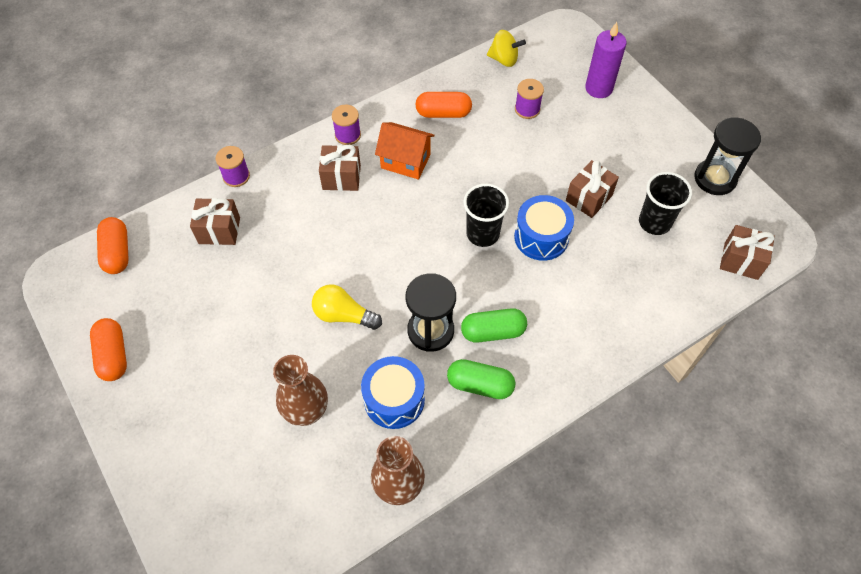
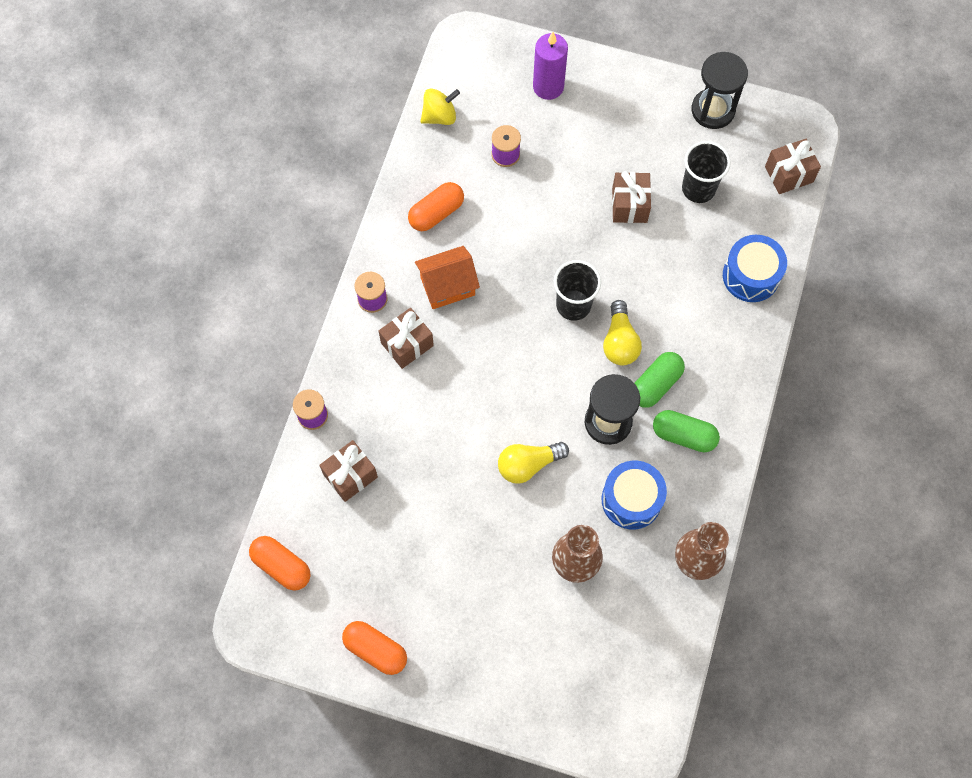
camera: 40 degrees left, 10 degrees up
(480, 384) = (684, 435): green capsule -> green capsule turned 45 degrees clockwise
(493, 282) = (620, 341): none -> yellow light bulb
(541, 237) = (622, 271): blue drum -> blue drum (751, 276)

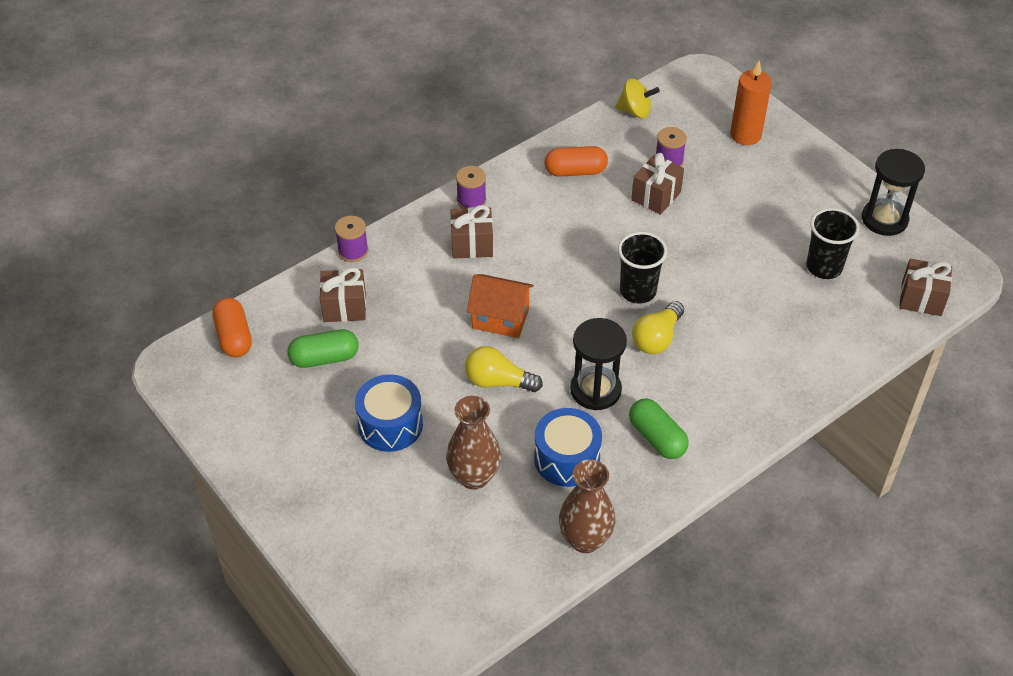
camera: 35 degrees right, 20 degrees down
(376, 650) = (251, 438): orange capsule -> none
(447, 286) = (541, 223): orange house -> orange house (500, 318)
(548, 87) = (745, 135): purple candle -> orange candle
(629, 205) = (749, 247): brown gift -> brown gift (656, 196)
(656, 384) = (663, 386): green capsule -> green capsule (324, 358)
(751, 276) = (822, 354): blue drum -> blue drum (390, 424)

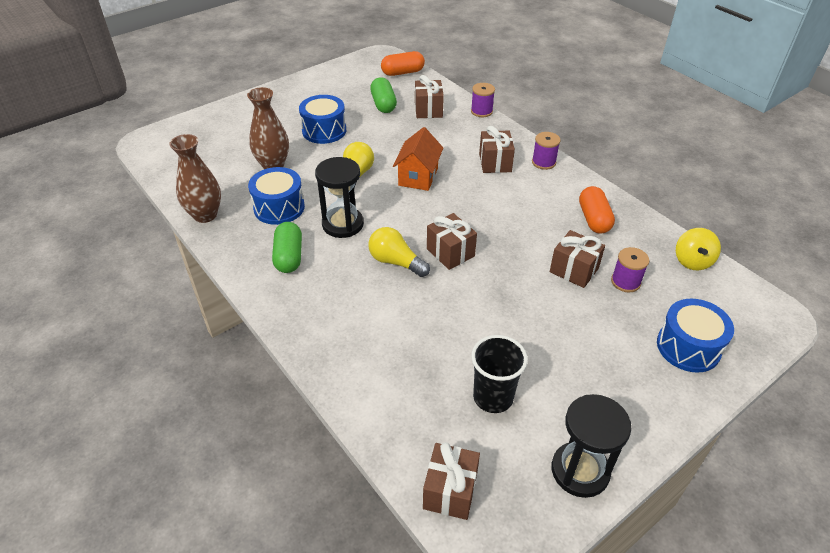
camera: 90 degrees right, 5 degrees down
(638, 291) = (450, 252): black cup -> brown gift
(657, 438) = (289, 257): green capsule -> green capsule turned 60 degrees counterclockwise
(745, 135) = (688, 347): orange candle -> blue drum

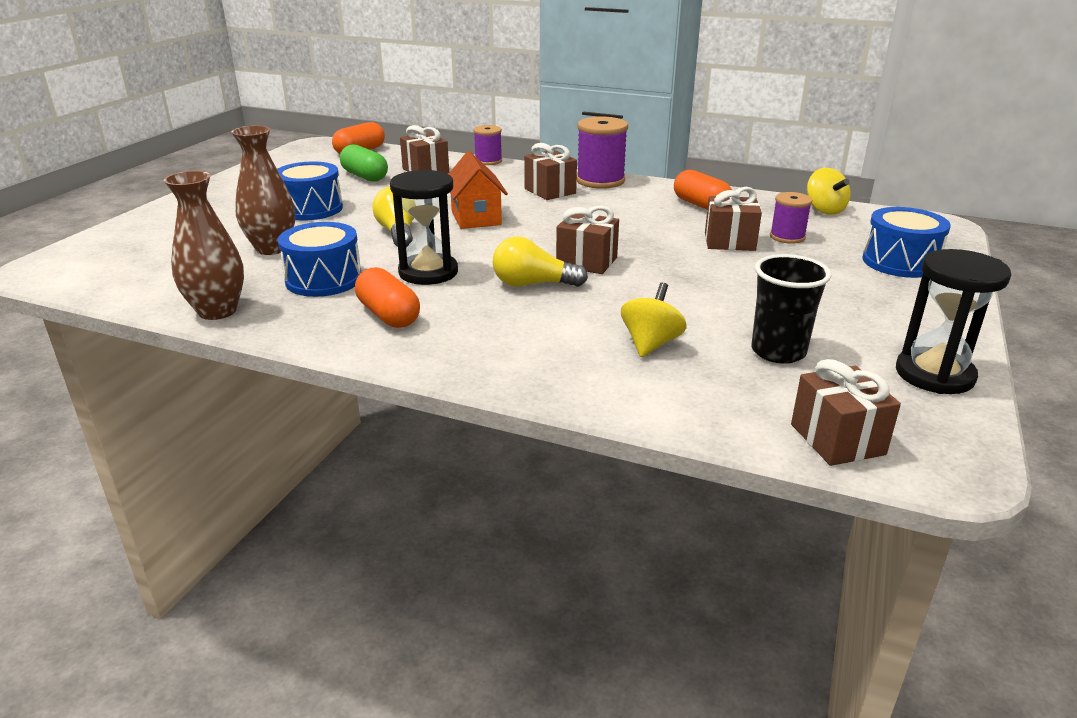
camera: 30 degrees left, 15 degrees down
(289, 257) = (389, 315): green capsule -> orange capsule
(417, 351) = (650, 344): none -> yellow spinning top
(543, 162) = (600, 181): purple spool -> purple spool, size x1.66

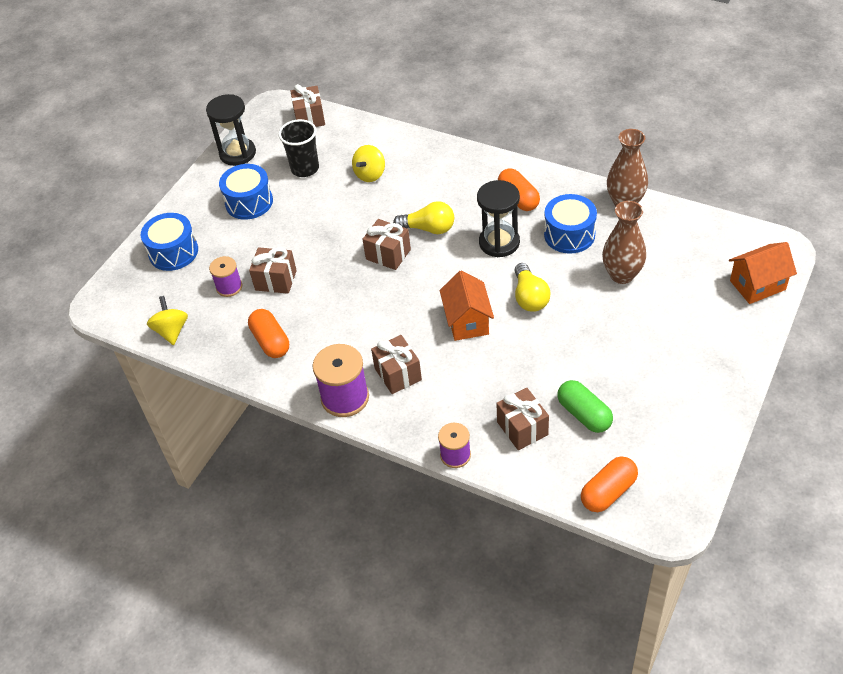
camera: 170 degrees left, 20 degrees up
(107, 242) = (757, 285): none -> orange house
(311, 209) = (615, 341): blue drum -> blue drum (249, 202)

